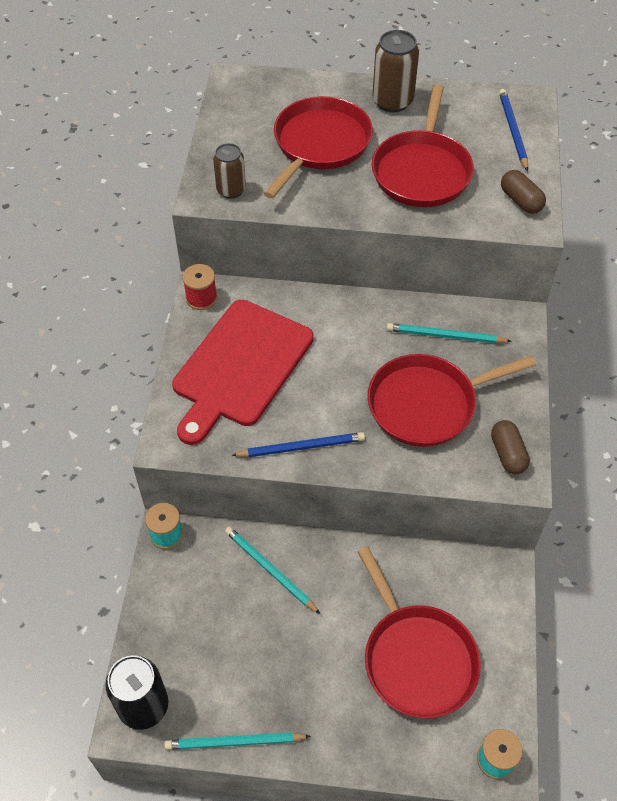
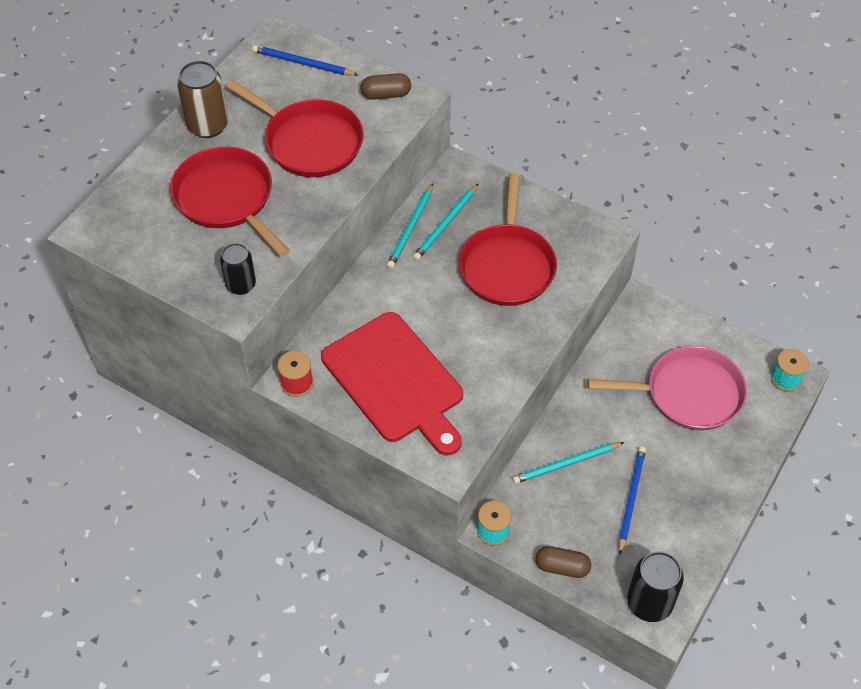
camera: 65 degrees left, 0 degrees up
(231, 190) = (241, 285): brown can -> black can
(234, 742) = (707, 546): turquoise pencil -> turquoise pencil (411, 228)
(301, 447) = (504, 368): blue pencil -> blue pencil (631, 499)
(417, 658) = (688, 393): red pan -> pink pan
(507, 454) = (581, 235): brown capsule -> brown capsule (562, 567)

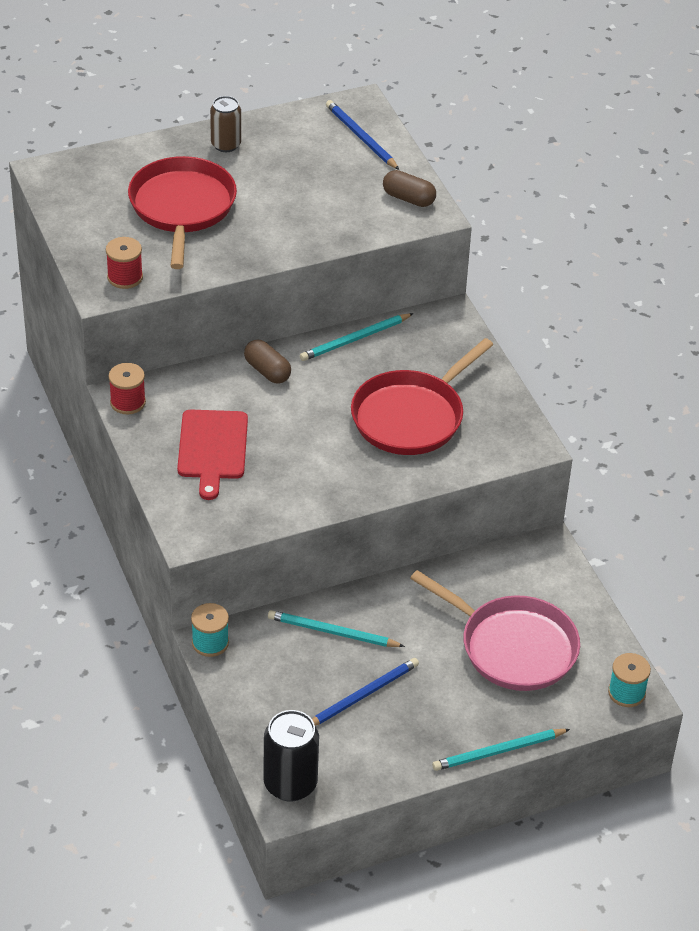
camera: 35 degrees right, 10 degrees down
(208, 125) = (226, 145): brown can -> brown can, size x0.66
(241, 285) = (125, 277): black can -> red spool
(310, 142) = (299, 201): red pan -> none
(395, 381) = (212, 448): red cutting board -> red cutting board, size x0.63
(446, 224) = (390, 353): turquoise pencil -> turquoise pencil (498, 751)
(562, 567) = (241, 707): brown capsule -> brown capsule (267, 371)

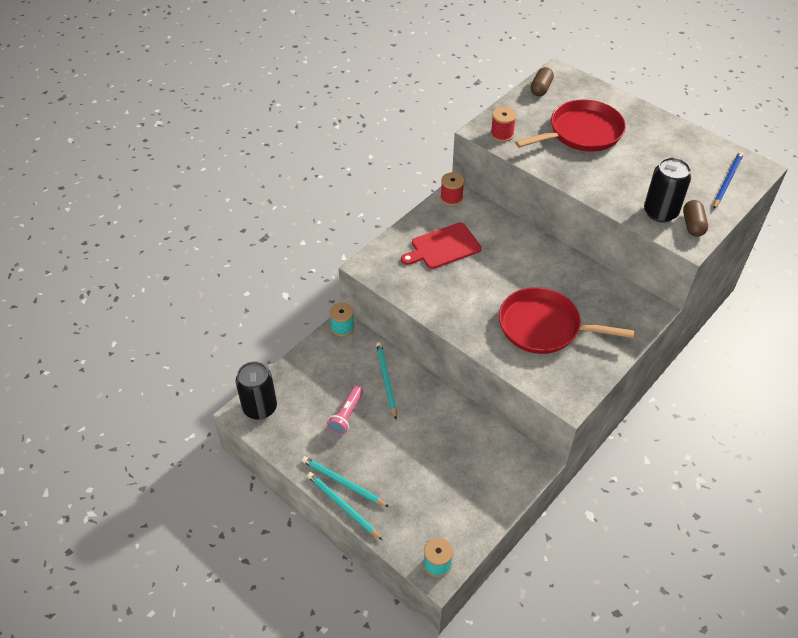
camera: 65 degrees right, 5 degrees up
(226, 145) = (655, 128): brown can -> none
(267, 371) = (525, 244): brown capsule -> brown capsule (541, 89)
(355, 339) = (587, 273): turquoise pencil -> turquoise pencil (343, 482)
(363, 695) = (346, 415): blue pencil -> pink flashlight
(370, 213) = (660, 212): none -> black can
(513, 647) = (435, 479): pink pan -> none

